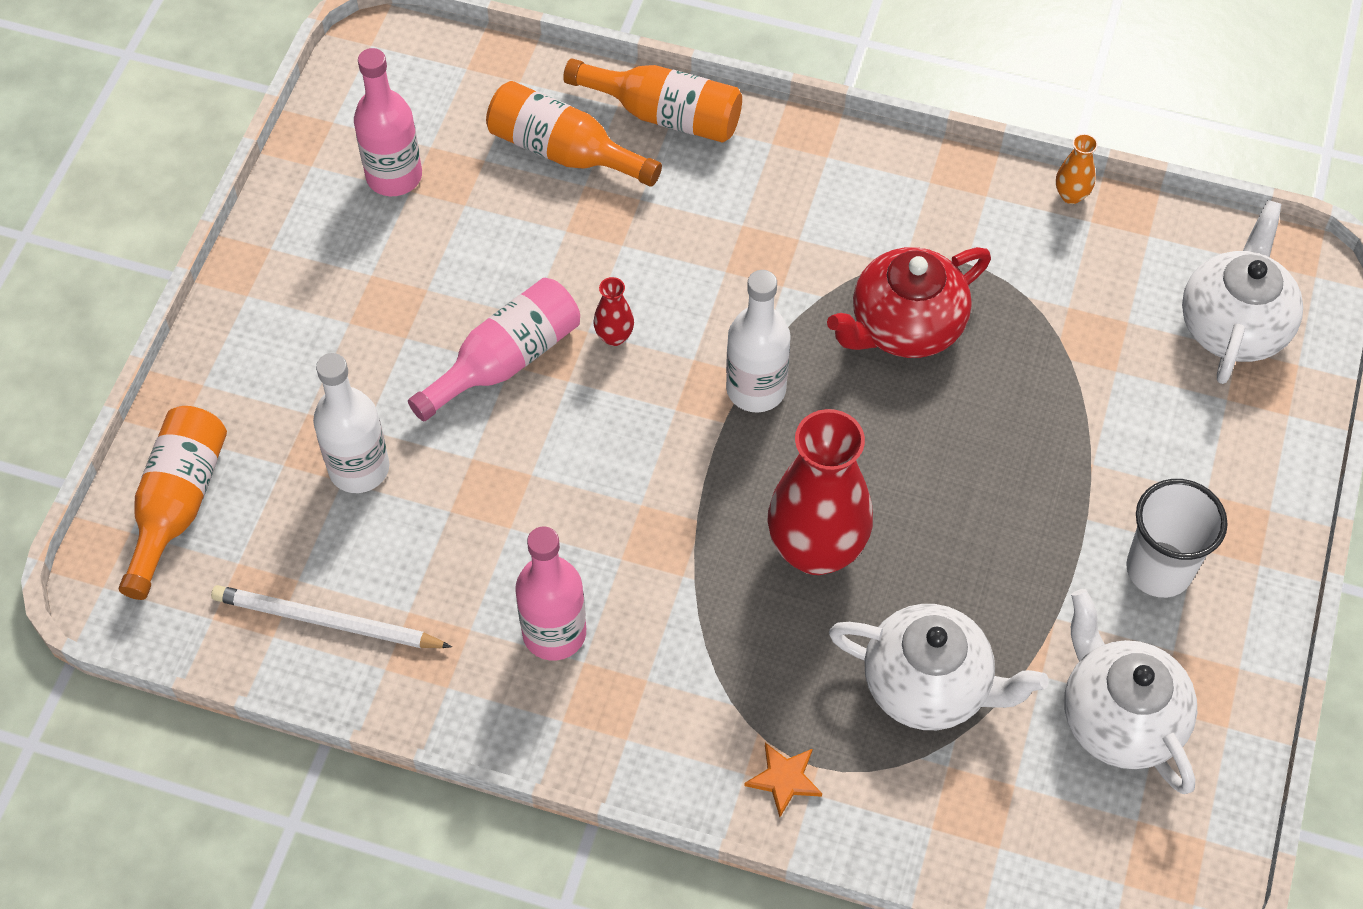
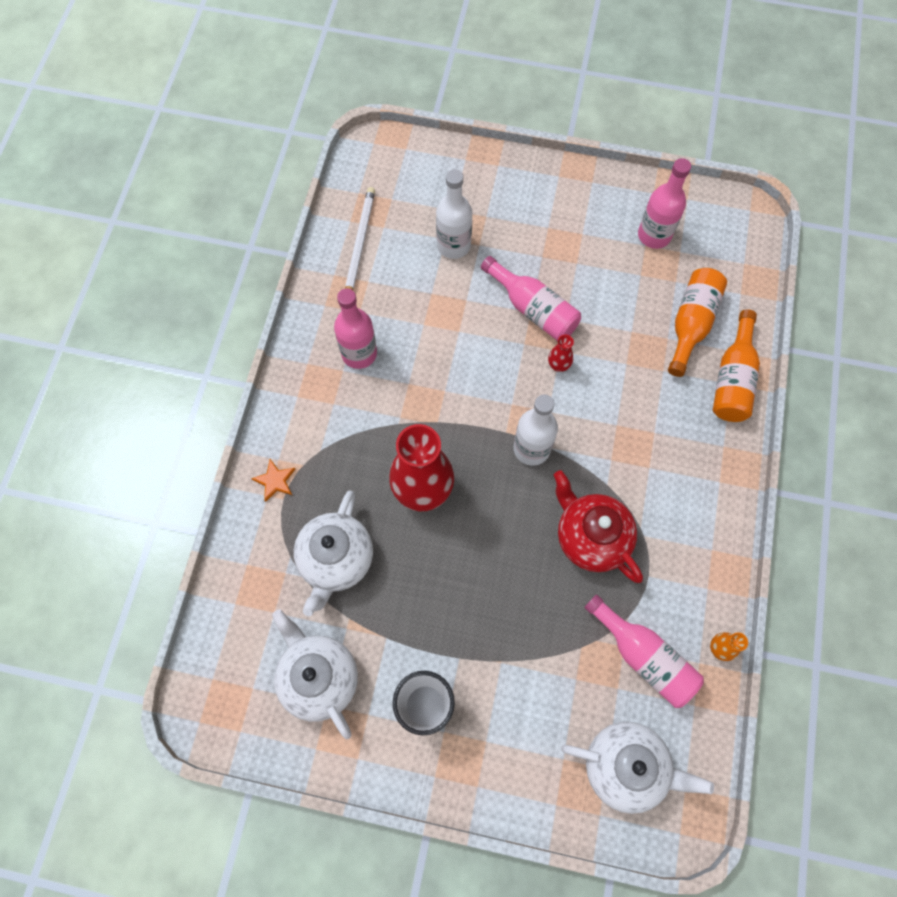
camera: 85 degrees right, 10 degrees up
(178, 504) = (423, 166): orange bottle -> none
(1083, 284) = (644, 656): none -> pink bottle
(1119, 718) = (319, 677): white teapot -> white teapot turned 90 degrees counterclockwise

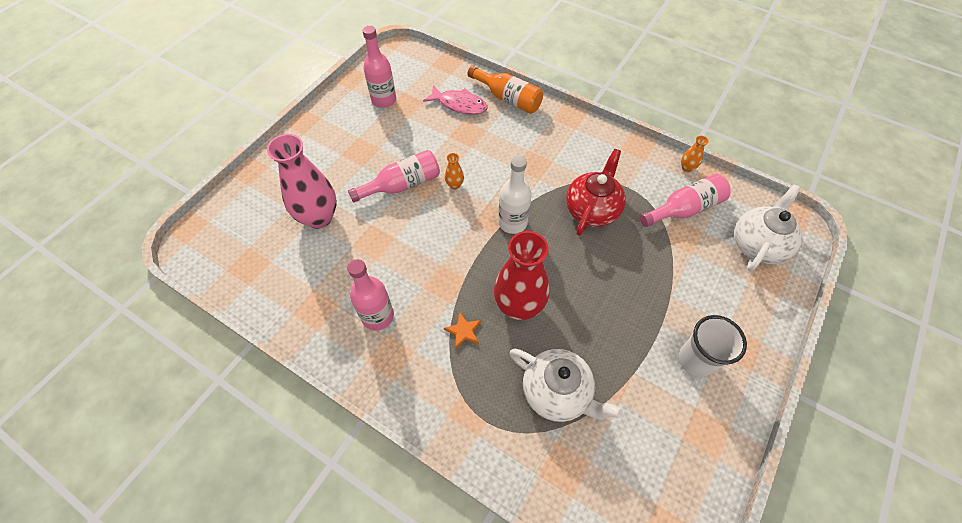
camera: 70 degrees left, 10 degrees down
(275, 481) = (466, 424): orange star -> orange star (463, 331)
(319, 677) = (657, 438): white teapot -> none
(360, 243) = (275, 284): white pencil -> none
(453, 245) = (319, 217): white bottle -> pink vase
(558, 365) = (454, 185): red vase -> orange vase
(591, 537) = (592, 210): red teapot -> red teapot turned 135 degrees clockwise
(691, 324) = (459, 104): orange bottle -> pink fish

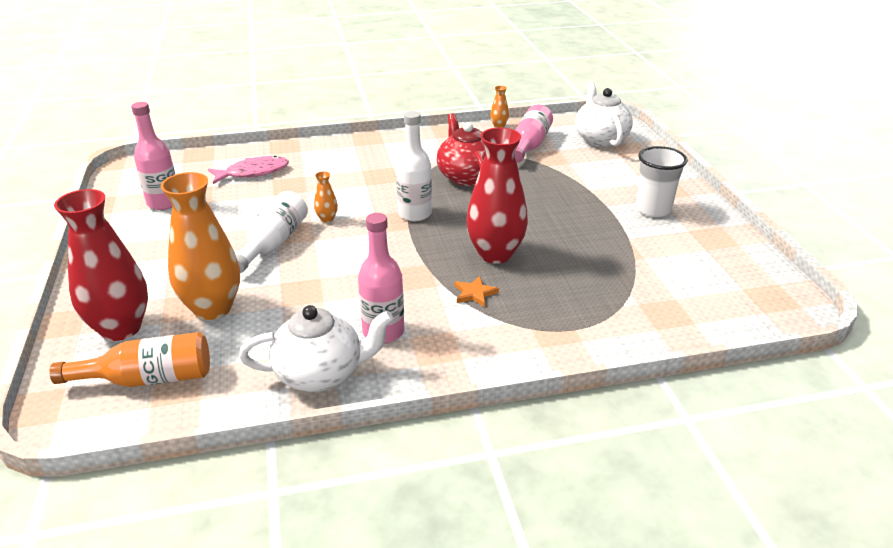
camera: 45 degrees left, 25 degrees down
(267, 197) = (121, 328): none -> red vase
(319, 217) = (213, 308): pink vase -> orange vase
(402, 185) = (273, 243): pink bottle -> white bottle
(508, 98) = (296, 150): orange bottle -> orange bottle (148, 379)
(557, 392) = (597, 280): white teapot -> white teapot (321, 374)

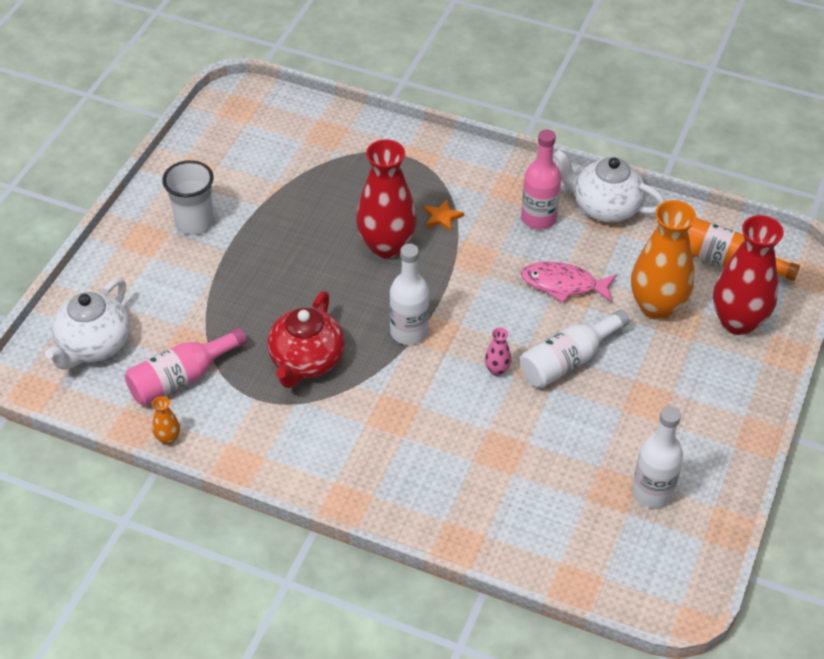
camera: 145 degrees left, 15 degrees up
(164, 203) = (652, 492): pink bottle -> white bottle
(253, 172) = (527, 500): pink fish -> pink fish (563, 285)
(327, 219) = (497, 370): orange vase -> pink vase

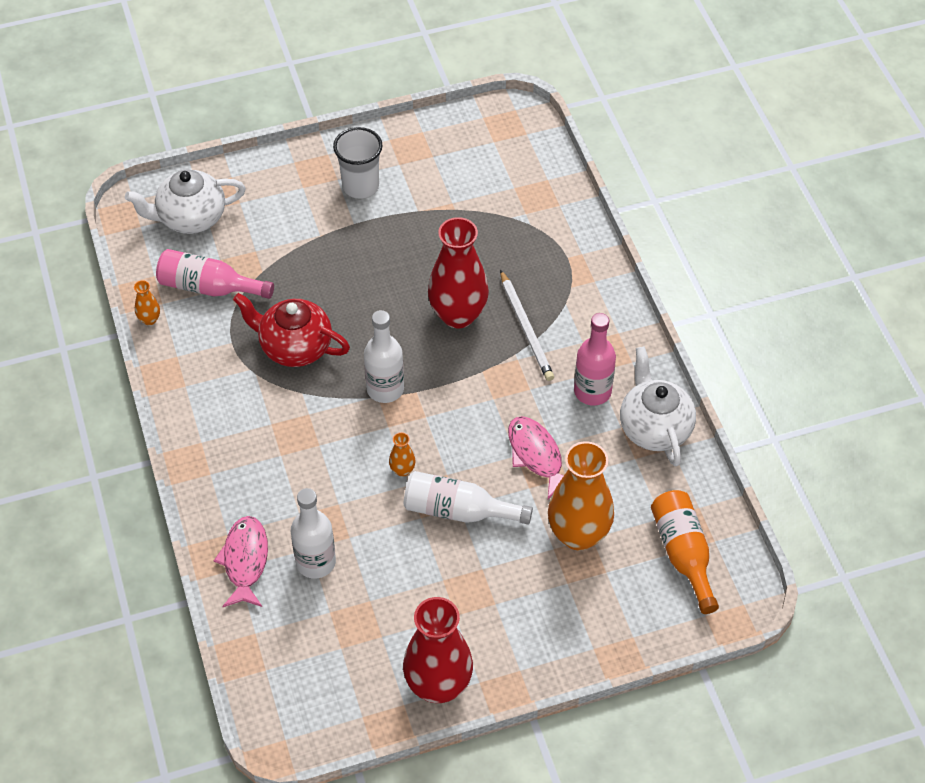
camera: 50 degrees right, 5 degrees up
(306, 361) = (295, 347): red teapot -> red teapot turned 45 degrees clockwise
(442, 217) = (526, 328): orange star -> white pencil
(484, 525) = (245, 561): none -> pink fish
(497, 370) = (402, 470): pink vase -> orange vase
(652, 492) = (378, 652): white bottle -> white bottle (315, 562)
(737, 322) = (620, 603): red vase -> red vase (438, 685)

